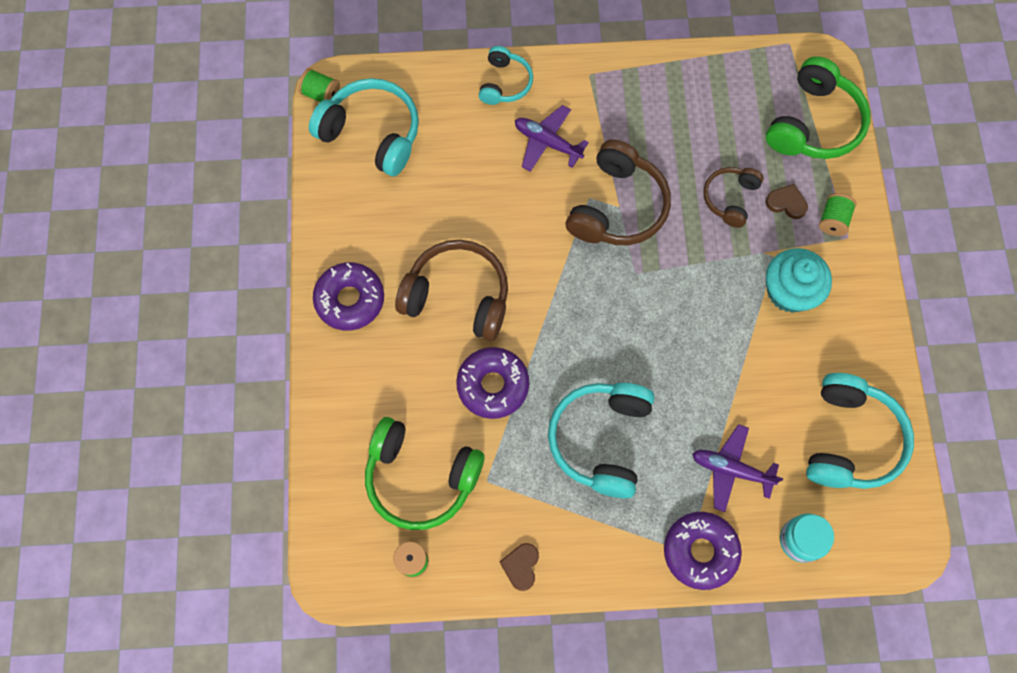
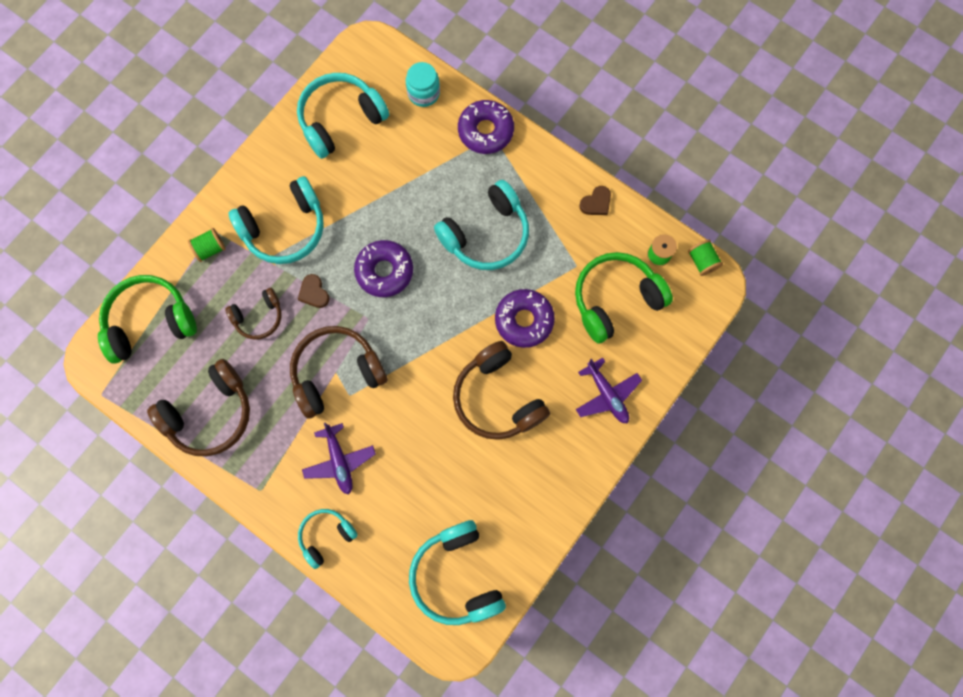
camera: 140 degrees left, 5 degrees up
(321, 94) = (468, 644): green spool -> green spool (702, 261)
(350, 300) = (571, 455): purple donut -> purple donut (384, 271)
(421, 477) = (615, 299): green headphones -> green headphones turned 90 degrees counterclockwise
(688, 96) = (210, 413): none -> brown headphones
(731, 470) = (425, 158): purple plane -> purple plane (607, 394)
(786, 203) = (226, 284): brown heart -> brown heart (314, 293)
(789, 291) = (285, 228): turquoise cupcake -> turquoise headphones

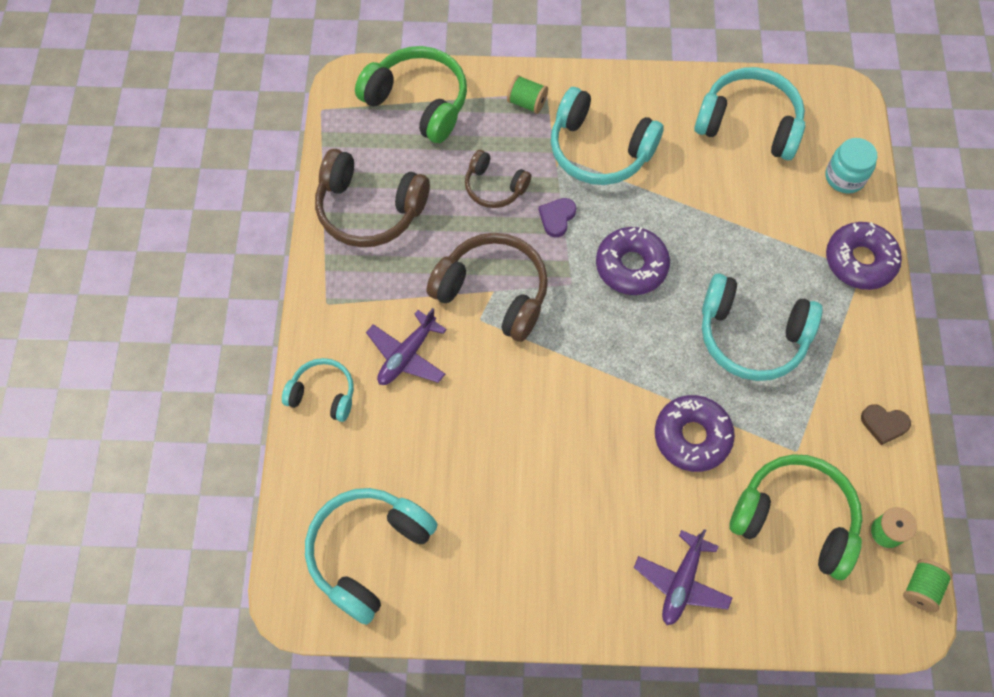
camera: 55 degrees right, 10 degrees down
(314, 293) = (557, 218): brown heart -> purple heart
(497, 398) = (587, 466): brown headphones -> none

